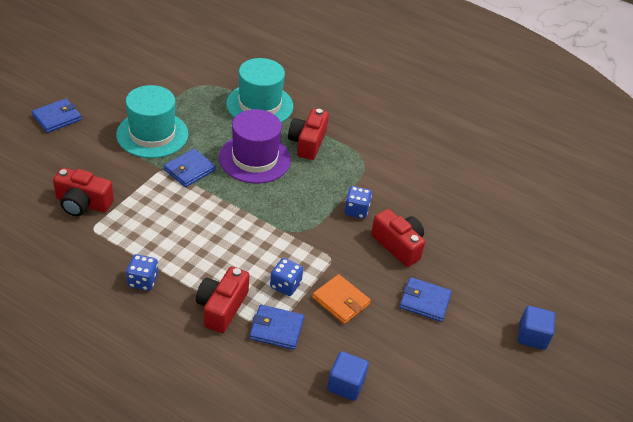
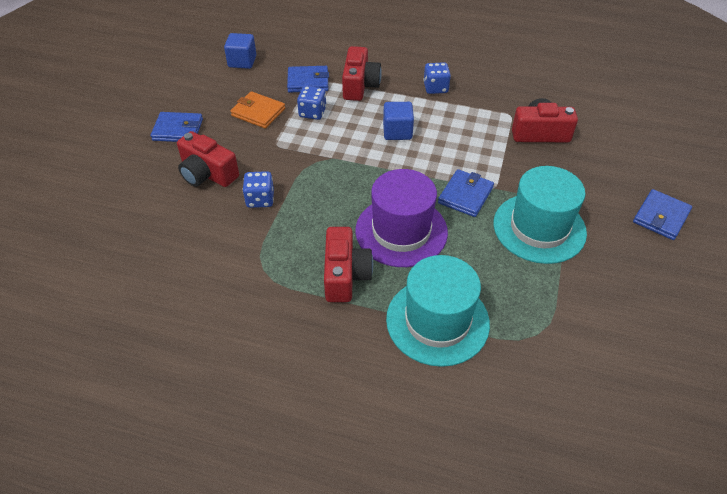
camera: 170 degrees right, 5 degrees up
(532, 336) = (74, 125): blue cube -> blue cube (397, 132)

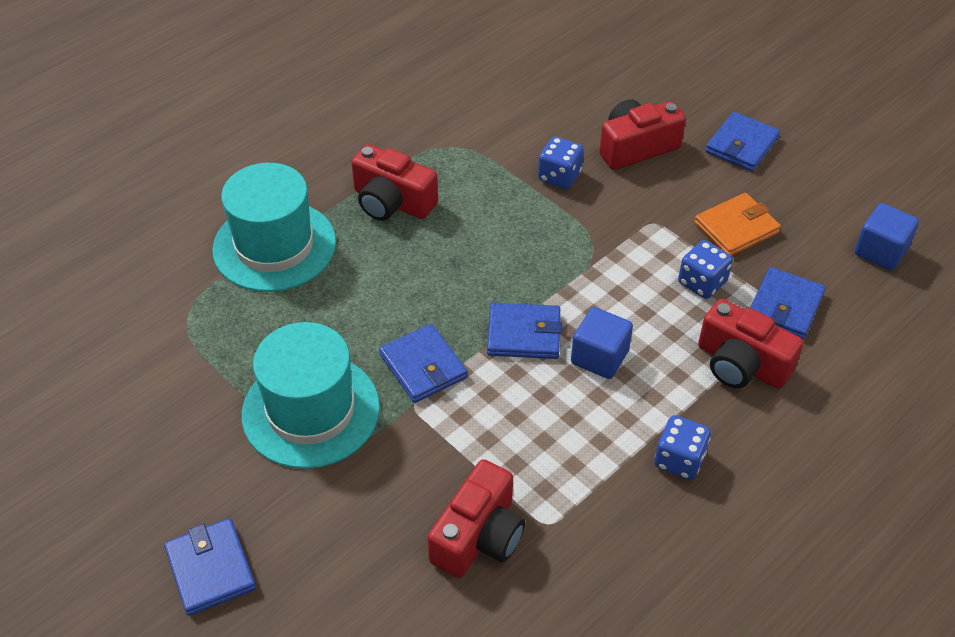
camera: 120 degrees right, 0 degrees up
(401, 231) = (415, 274): purple hat -> none
(406, 165) = (524, 334): none -> blue wallet

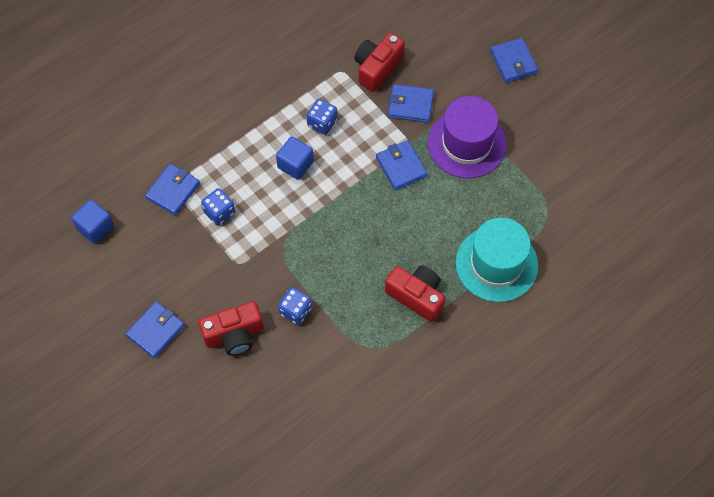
camera: 175 degrees left, 15 degrees up
(311, 411) = (467, 143): turquoise hat -> purple hat
(524, 334) = (338, 184): blue wallet -> blue wallet (410, 105)
(679, 460) = (264, 99): blue dice -> blue dice (322, 123)
(736, 228) = (184, 254): orange wallet -> none
(741, 364) = (212, 153): red camera -> none

